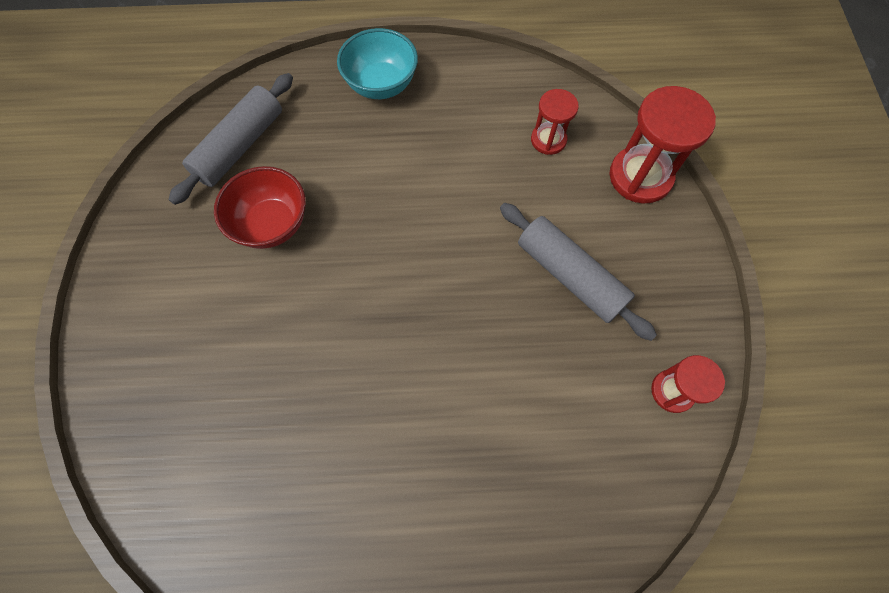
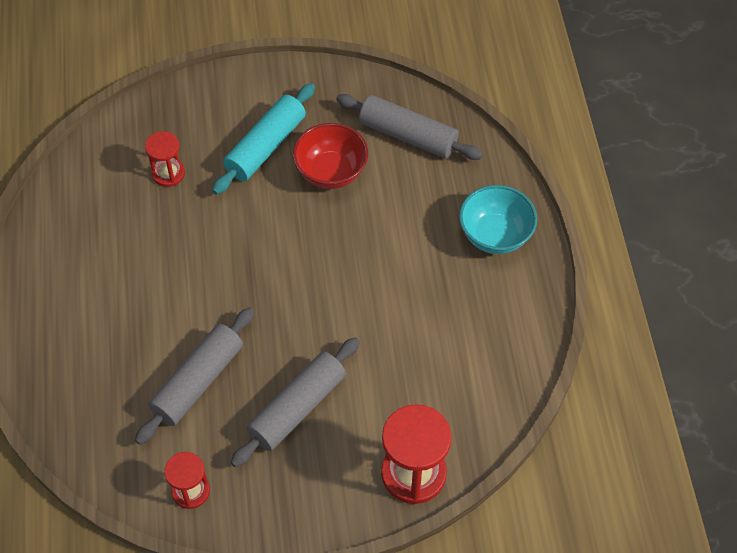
camera: 85 degrees right, 10 degrees down
(218, 292) = (266, 147): none -> turquoise rolling pin
(536, 380) = (198, 382): none -> grey rolling pin
(548, 140) = (448, 387): red hourglass -> red hourglass (168, 173)

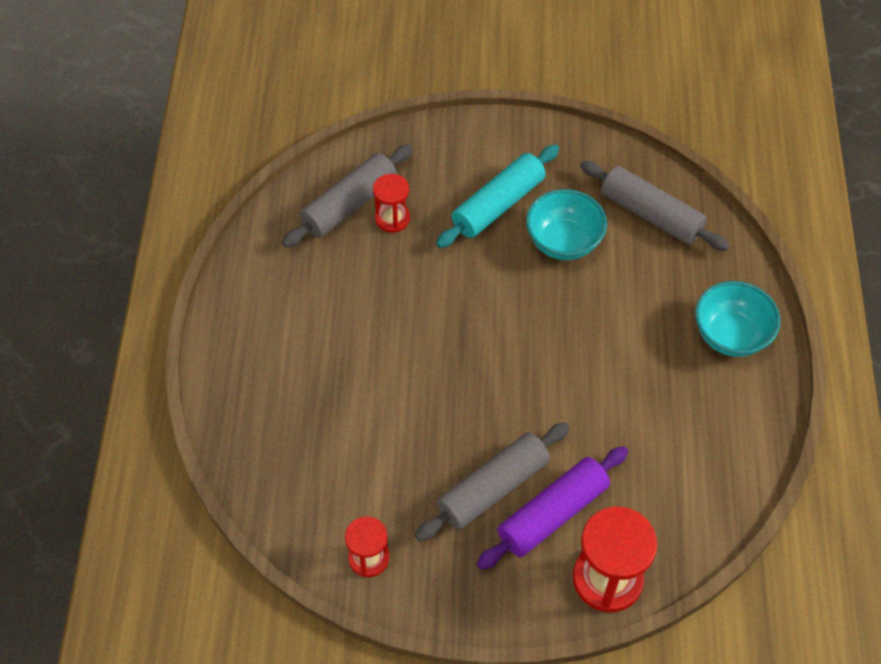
camera: 10 degrees right, 0 degrees up
(198, 382) = (392, 443): grey rolling pin -> grey rolling pin (350, 204)
(331, 172) = (563, 242): red bowl -> turquoise bowl
(355, 422) = (552, 513): none -> purple rolling pin

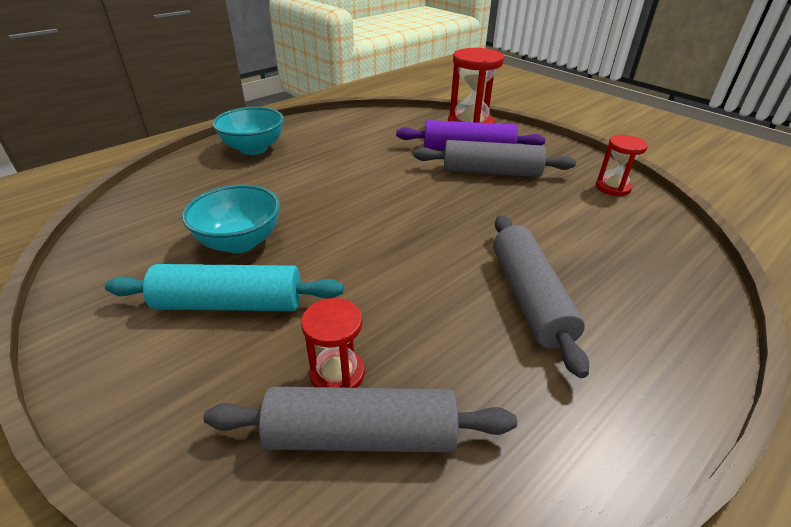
camera: 135 degrees left, 20 degrees down
(651, 214) = (158, 216): grey rolling pin -> grey rolling pin (529, 298)

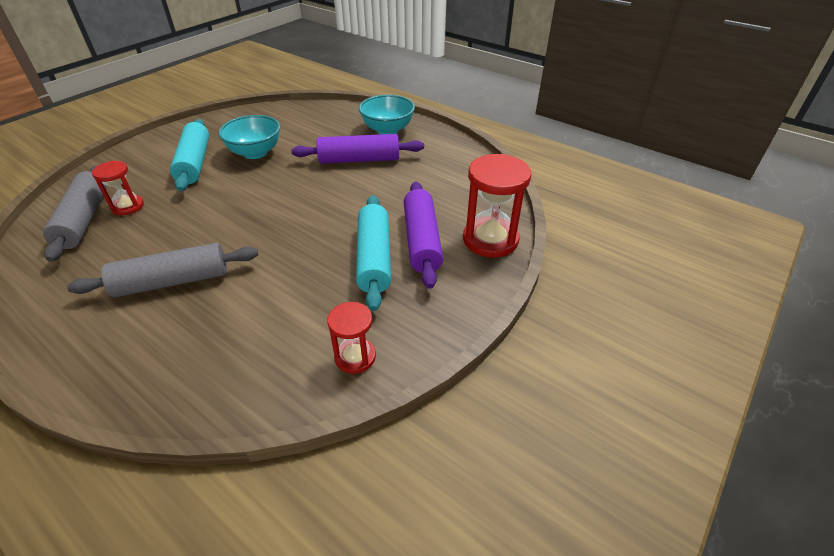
camera: 80 degrees right, 5 degrees up
(311, 168) = (359, 160): none -> purple rolling pin
(491, 172) = (374, 258): grey rolling pin -> turquoise rolling pin

